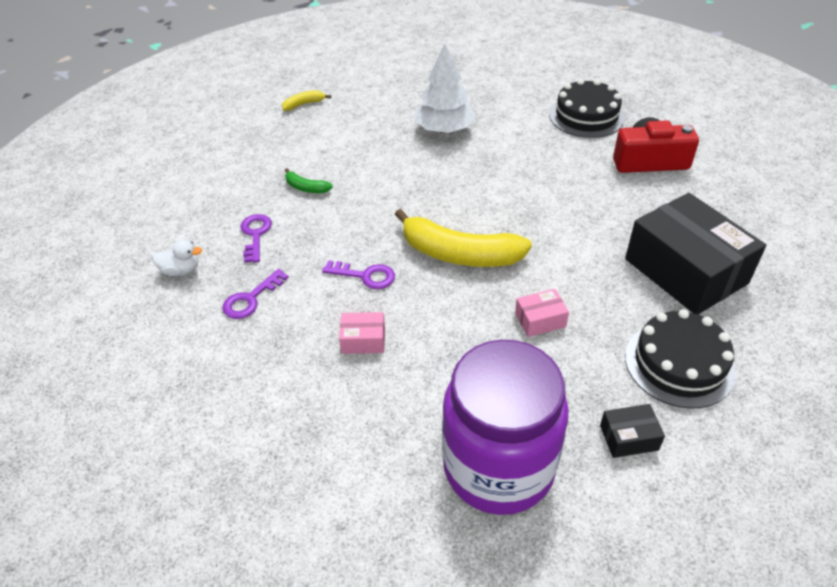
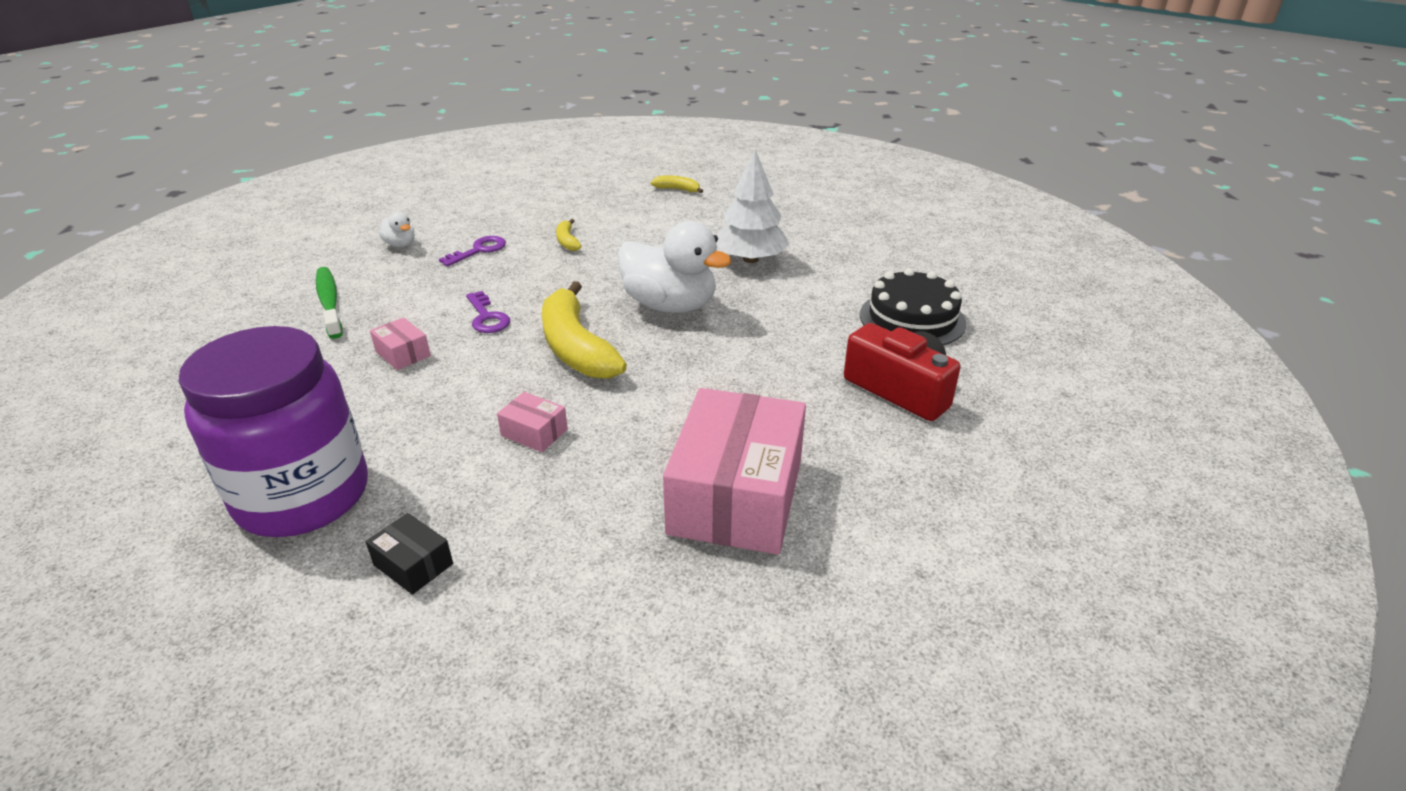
camera: 45 degrees right, 10 degrees down
(225, 350) = (329, 302): none -> green toothbrush
(251, 299) = (399, 284): purple key -> none
(306, 188) = (567, 241): green banana -> yellow banana
(458, 190) = (670, 305): none -> white duck
(679, 363) = (568, 555): black cake -> none
(685, 271) = (736, 495): black box -> pink box

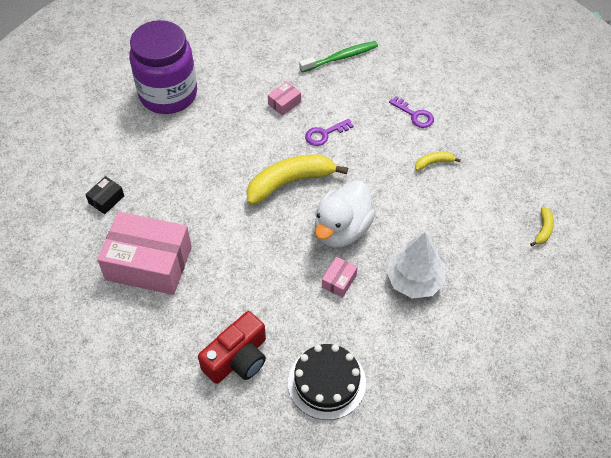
camera: 90 degrees right, 20 degrees up
(400, 244) = (419, 72): white duck -> none
(413, 564) = (120, 142): black box -> black box (106, 199)
(534, 432) = (208, 172): pink box -> pink box (339, 281)

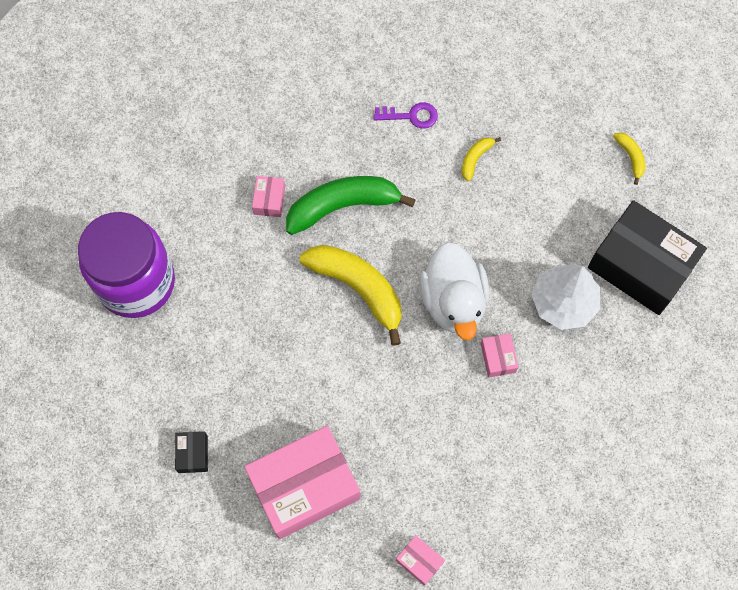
camera: 40 degrees left, 15 degrees up
(172, 358) = (419, 561): none -> pink box
(238, 358) = (478, 511): red camera -> none
(290, 182) = (358, 288): yellow banana -> yellow banana turned 105 degrees clockwise
(325, 134) = (343, 206): purple key -> green banana
(326, 382) = (574, 467): black cake -> none
(340, 57) = (277, 100): green toothbrush -> none
(490, 297) = (640, 266): none -> black box

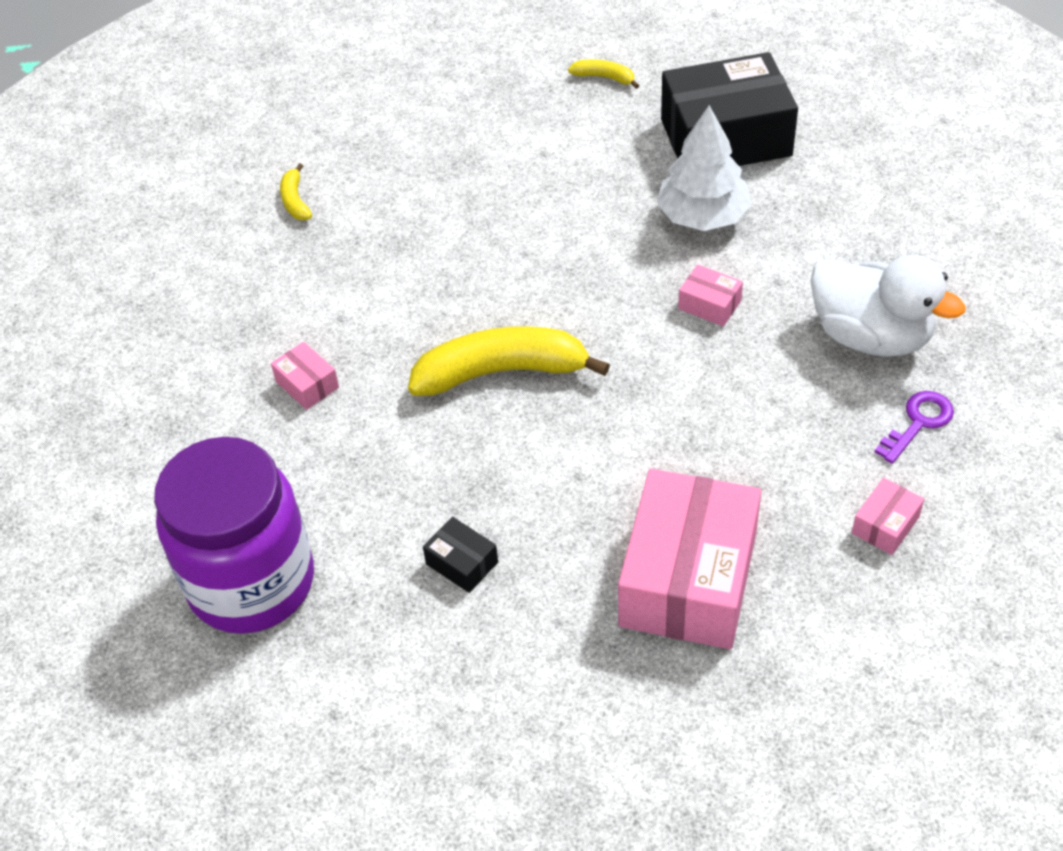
camera: 45 degrees left, 20 degrees down
(193, 454) = (533, 670): black box -> black box (462, 563)
(343, 206) = (392, 324): green banana -> none
(411, 116) = (362, 206): purple key -> purple key (918, 423)
(419, 561) = (885, 525): pink box -> pink box turned 45 degrees counterclockwise
(453, 301) = (606, 301): white duck -> white duck (871, 336)
(475, 159) = (470, 186): yellow banana -> yellow banana (295, 201)

